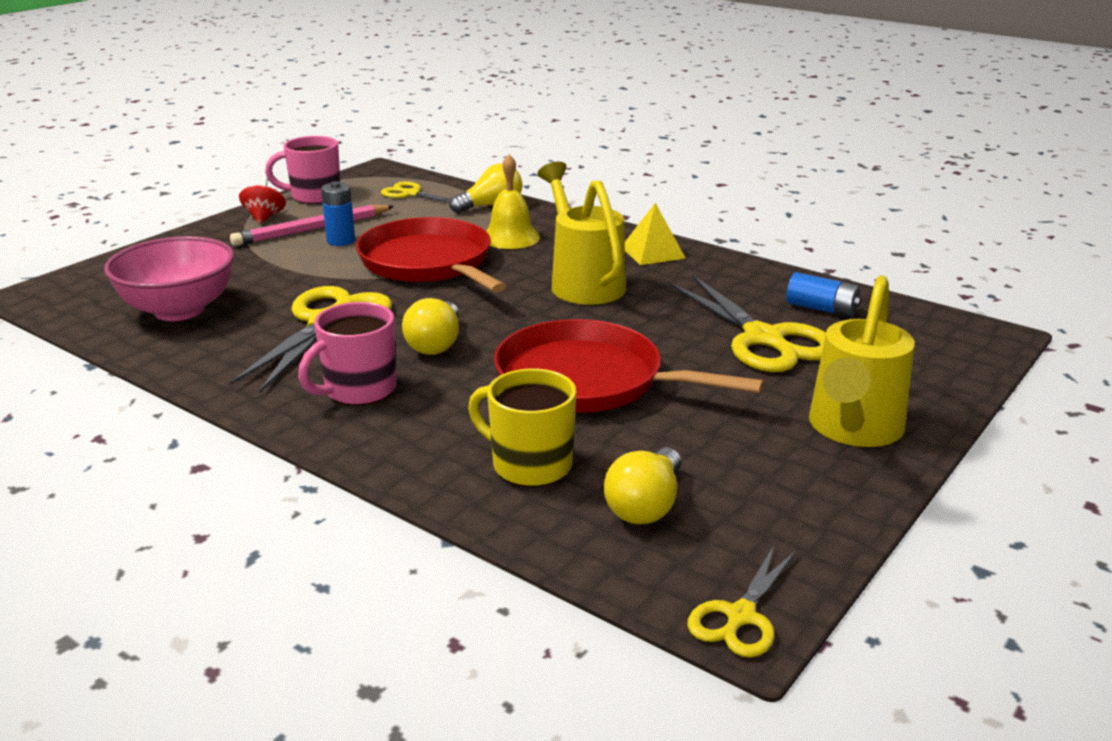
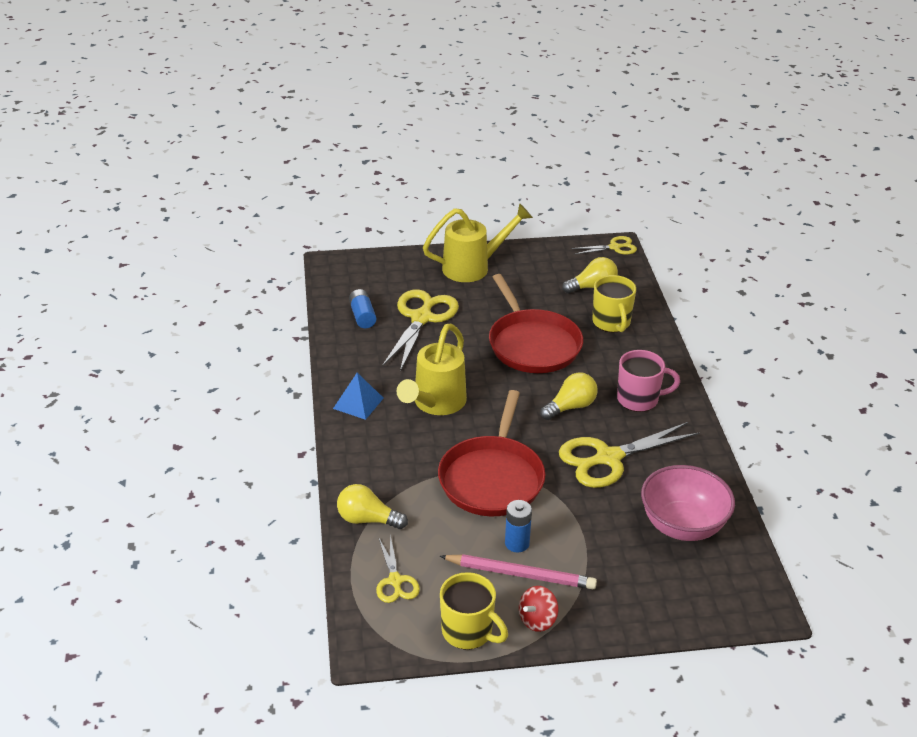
camera: 135 degrees left, 10 degrees up
(314, 196) = (468, 632): pink mug -> yellow mug
(510, 237) = (410, 472): yellow bell -> none
(652, 252) = (358, 403): yellow pyramid -> blue pyramid

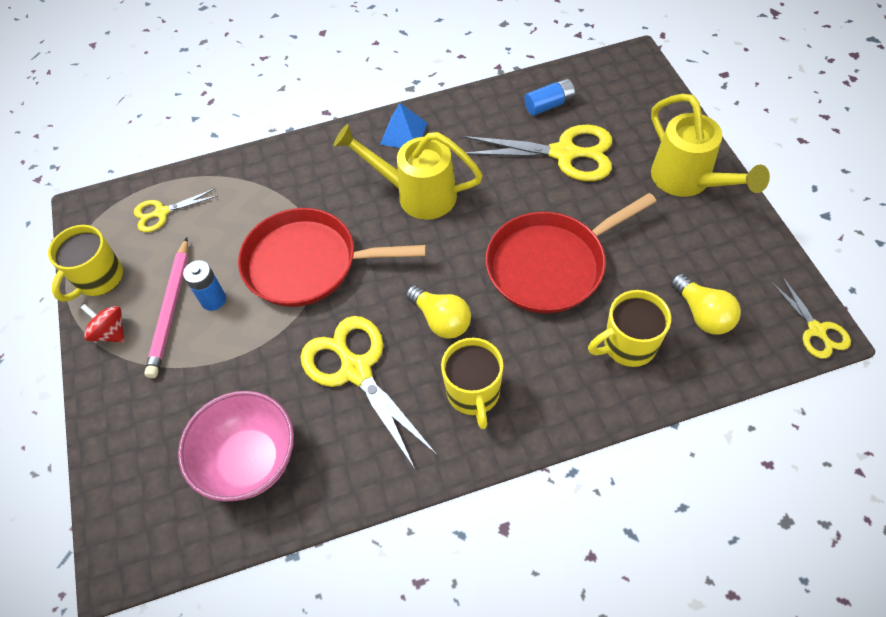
camera: 85 degrees right, 20 degrees up
(367, 519) = (239, 176): yellow light bulb -> none
(639, 399) = (473, 393): pink mug -> yellow mug

